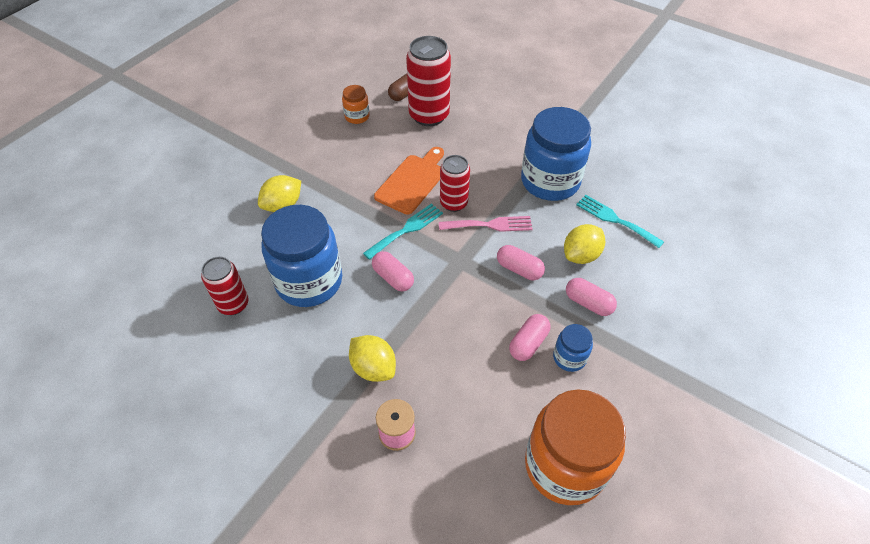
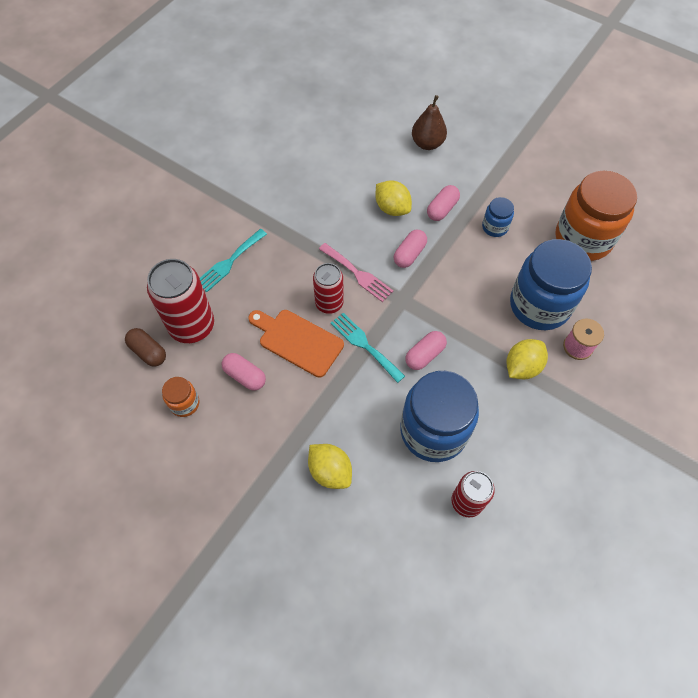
camera: 90 degrees left, 10 degrees up
(490, 225) = (357, 274): pink fork -> pink fork turned 135 degrees clockwise
(528, 343) = (485, 253): pink capsule -> pink capsule (245, 376)
(550, 181) = (302, 222): blue jar -> blue jar (539, 305)
(615, 220) = (351, 179): turquoise fork -> turquoise fork (229, 262)
(690, 293) = (427, 143): none -> brown pear

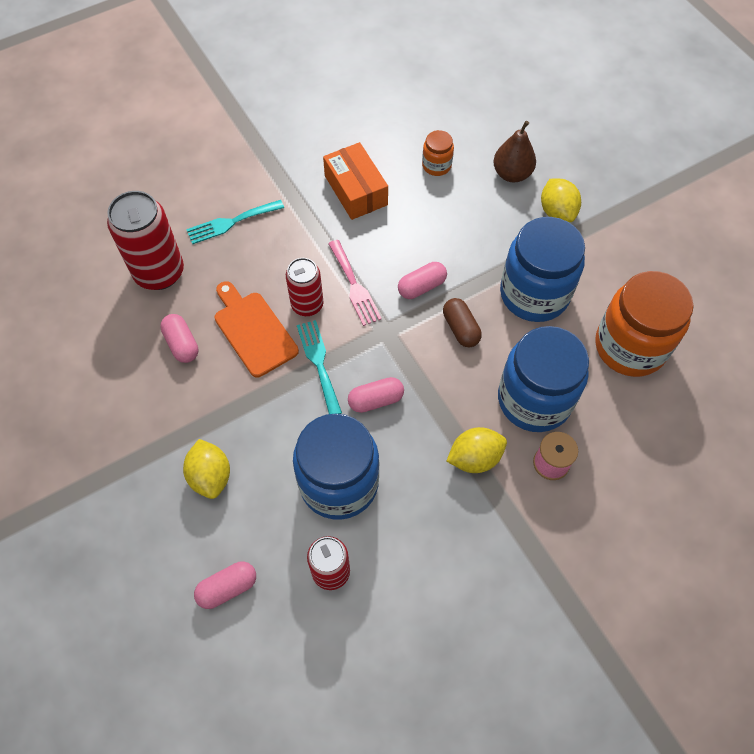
camera: 25 degrees right, 0 degrees up
(148, 352) = (104, 281): brown capsule -> brown capsule (460, 328)
(184, 403) = (110, 346): orange jar -> orange jar (436, 165)
(316, 199) = (356, 190): none -> orange box
(392, 208) = (431, 230): yellow lemon -> yellow lemon (557, 212)
(442, 209) = (486, 252): pink capsule -> pink capsule (227, 588)
(495, 227) = (534, 294): blue jar -> blue jar, size x2.18

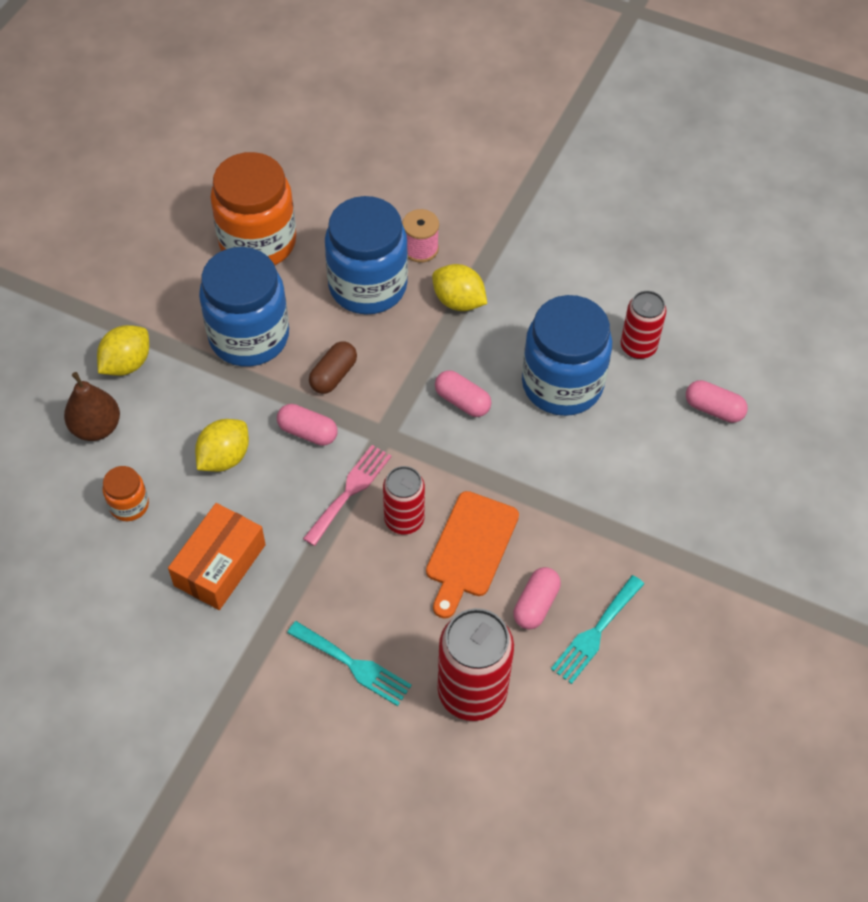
camera: 125 degrees left, 5 degrees down
(210, 476) = (639, 484): yellow lemon -> yellow lemon (224, 457)
(319, 363) = (461, 469): turquoise fork -> turquoise fork (596, 633)

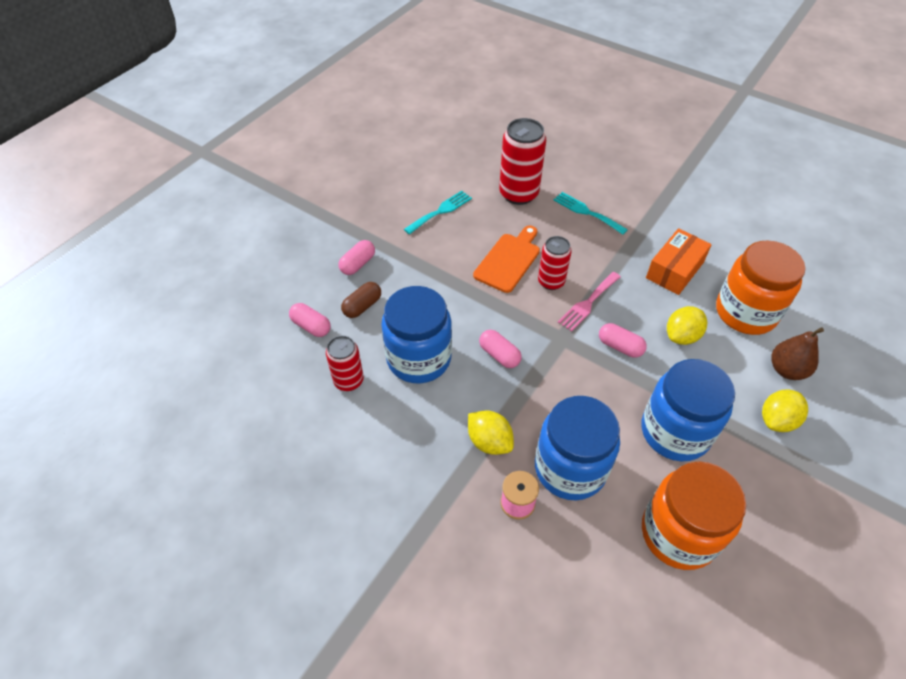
camera: 170 degrees left, 5 degrees down
(129, 505) = (745, 312): orange jar -> orange jar, size x2.18
(333, 375) = (600, 388): brown capsule -> brown capsule (362, 306)
(536, 604) = (473, 228): pink capsule -> pink capsule (358, 264)

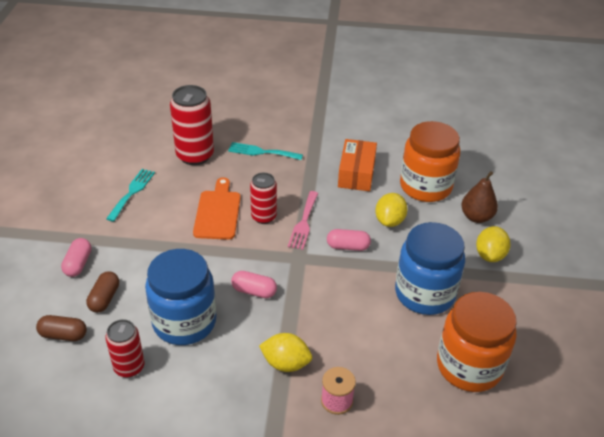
camera: 30 degrees left, 10 degrees down
(311, 326) = (63, 335): pink capsule -> brown capsule
(570, 468) = (362, 355): blue jar -> none

